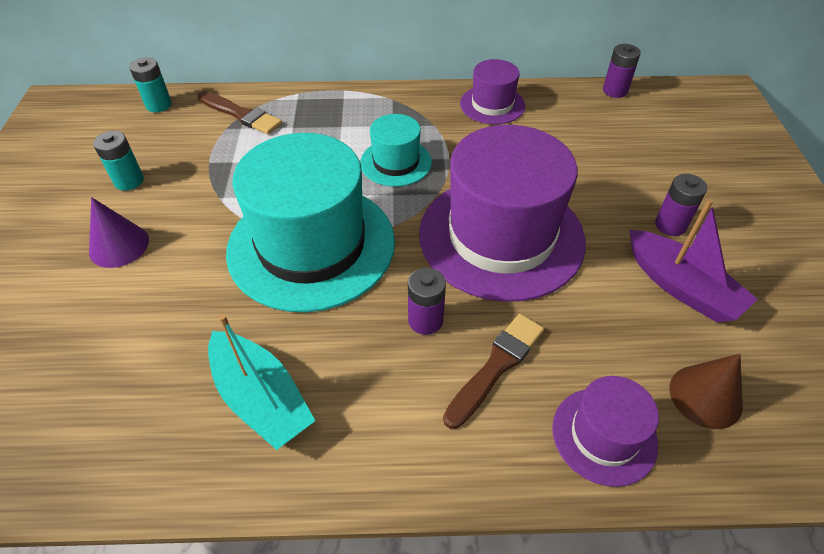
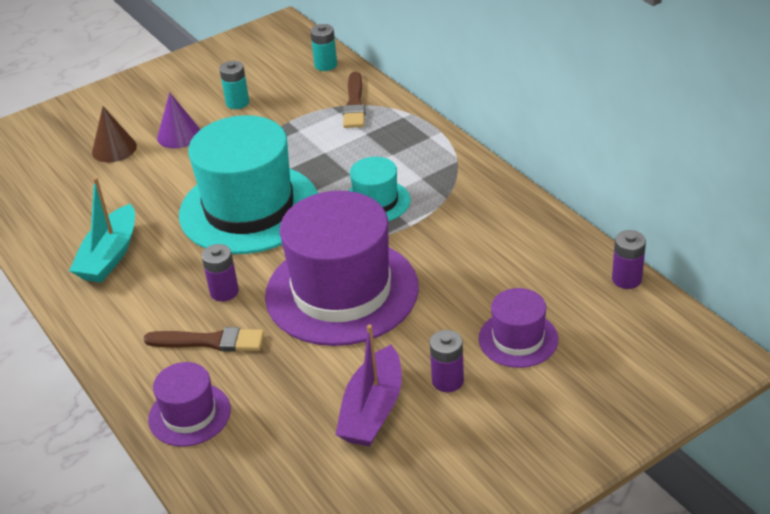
camera: 60 degrees right, 10 degrees down
(492, 105) = (512, 215): purple hat -> purple hat (518, 339)
(705, 396) = (264, 456): brown cone -> brown cone (114, 149)

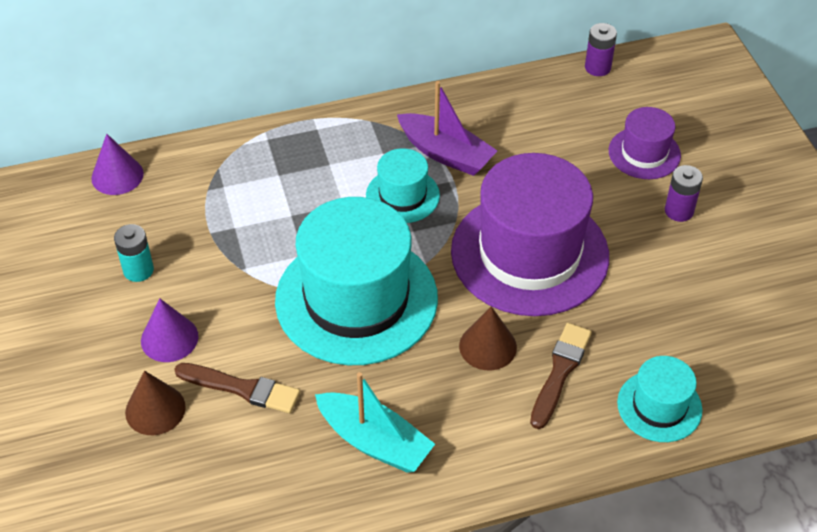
camera: 75 degrees left, 10 degrees up
(189, 414) = (659, 406): purple hat -> turquoise hat
(224, 292) = (488, 346): purple battery -> brown cone
(326, 65) = (117, 175): turquoise battery -> purple cone
(354, 104) = (215, 170): brown brush -> brown brush (242, 388)
(373, 410) = (697, 269): purple boat -> purple boat (445, 153)

